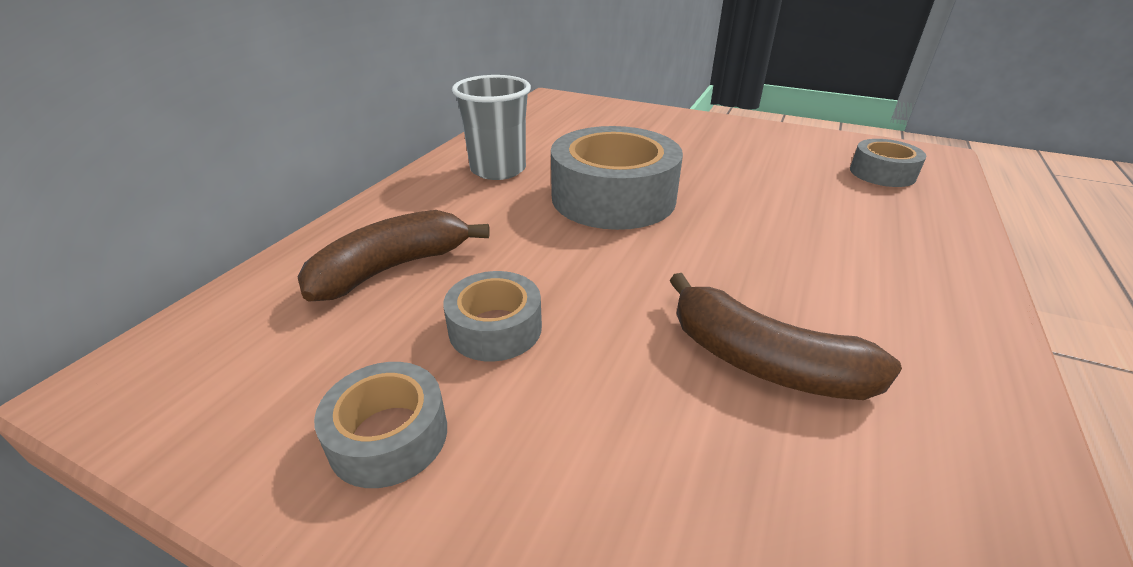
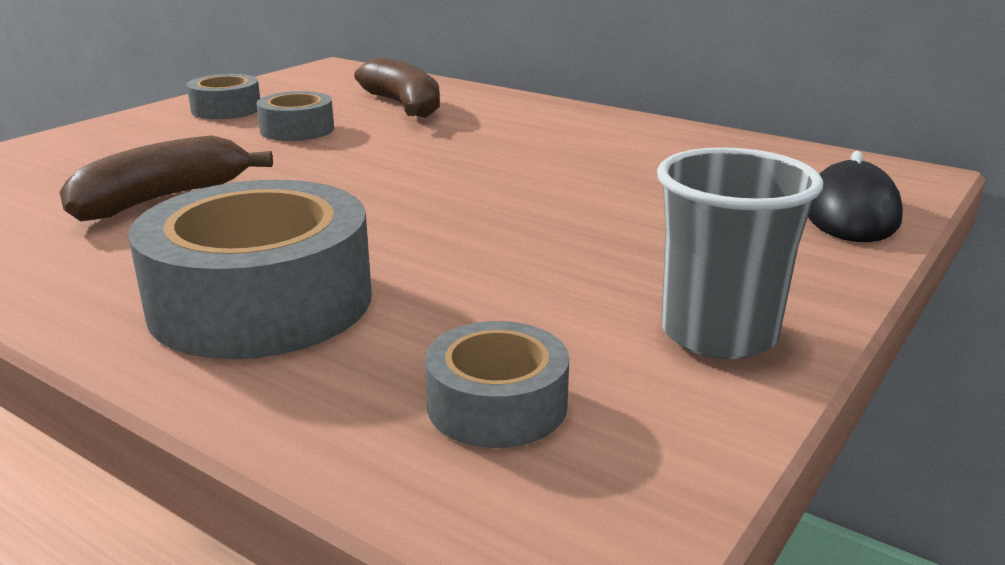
camera: 100 degrees right, 10 degrees down
(498, 169) = (593, 137): grey cup -> grey cup (718, 334)
(613, 197) = (494, 180): grey tape -> grey tape (261, 301)
(617, 111) = (851, 214): none -> black mouse

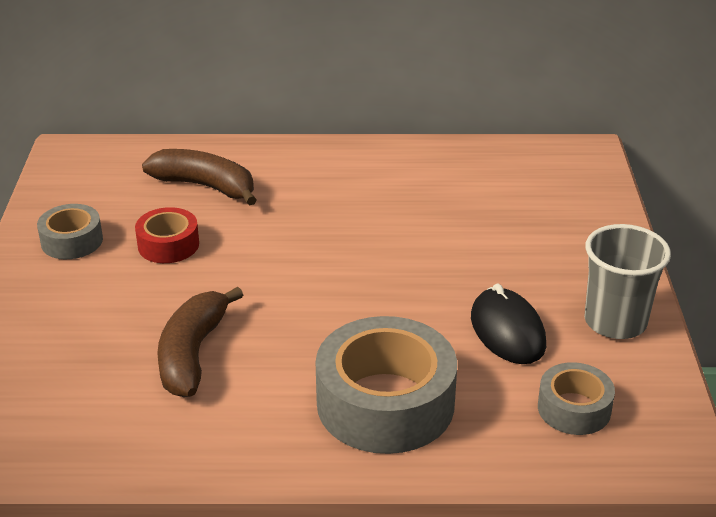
camera: 35 degrees left, 10 degrees up
(297, 129) = (168, 245): grey tape -> red tape
(851, 214) = (590, 201): black mouse -> black mouse (507, 331)

